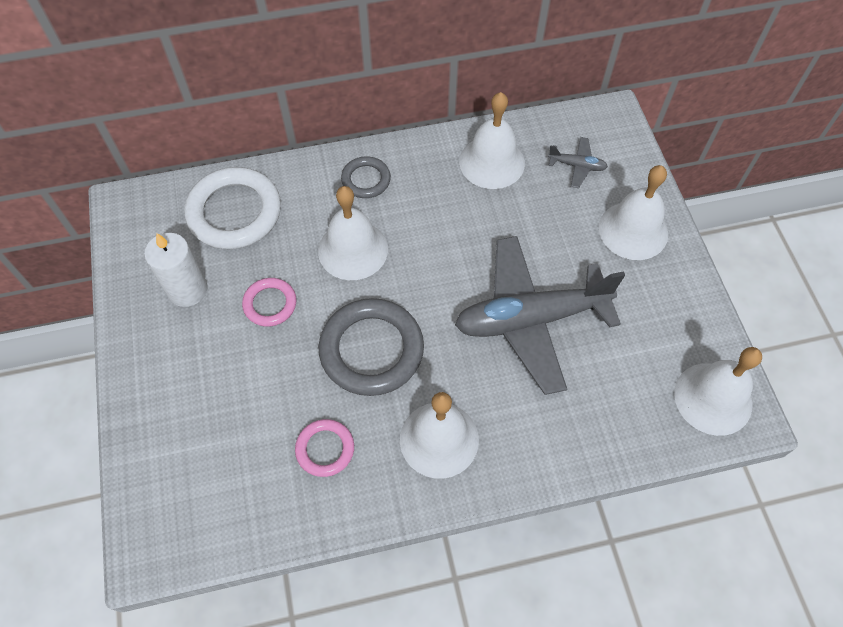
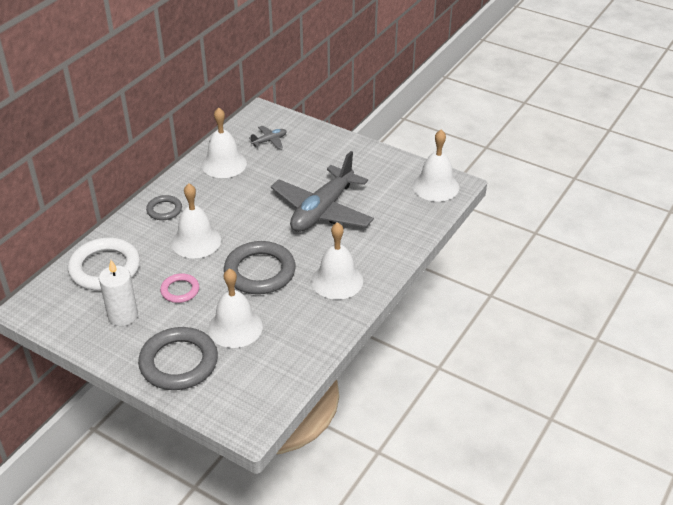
camera: 45 degrees left, 20 degrees down
(172, 401) = (179, 362): none -> grey ring
(325, 449) = (287, 322): pink ring -> none
(633, 230) = (327, 149): white bell -> white bell (235, 327)

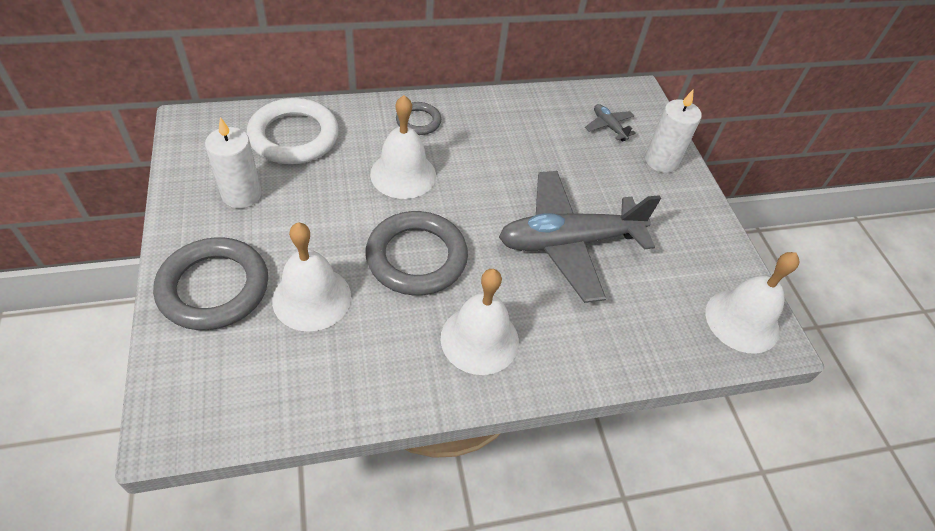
camera: 40 degrees right, 10 degrees up
(180, 290) = (321, 212): pink ring -> none
(224, 164) = (533, 117): white bell -> none
(269, 141) = (609, 126): grey plane -> grey plane turned 135 degrees counterclockwise
(317, 140) = (661, 161): none -> white candle

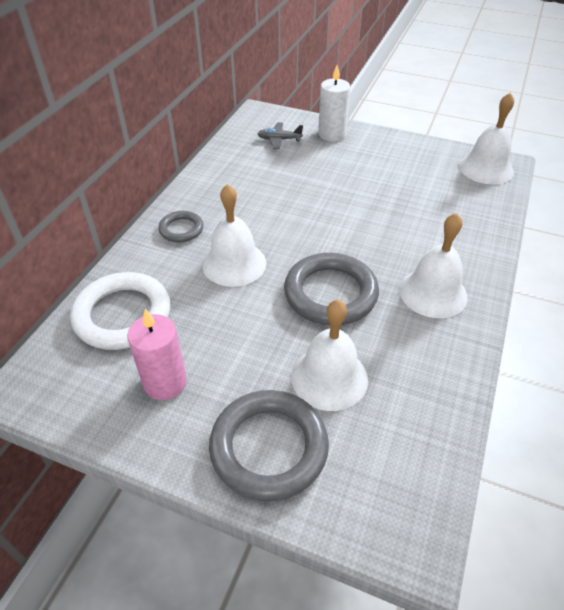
camera: 50 degrees left, 5 degrees down
(241, 194) = (165, 382): white candle -> pink candle
(568, 242) = (373, 208): grey plane -> none

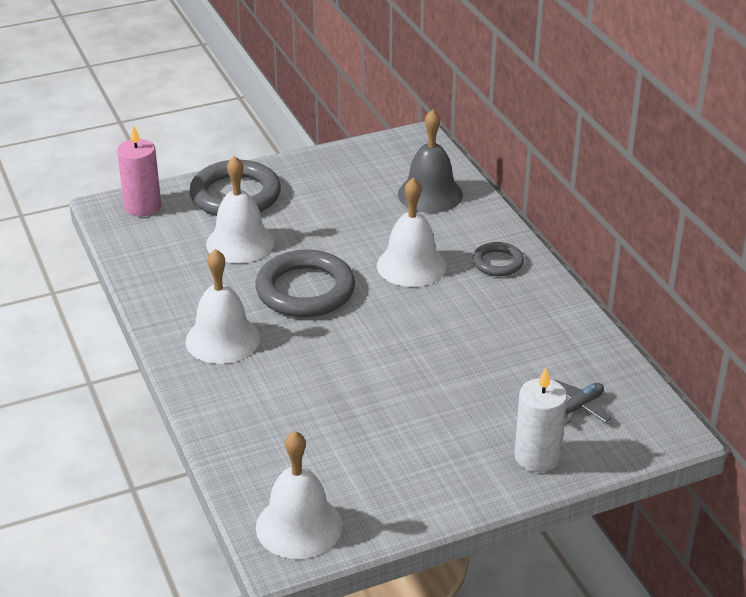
camera: 135 degrees right, 10 degrees down
(123, 315) = (430, 194): white ring -> grey bell
(165, 382) = (341, 184): pink candle -> pink candle (142, 206)

